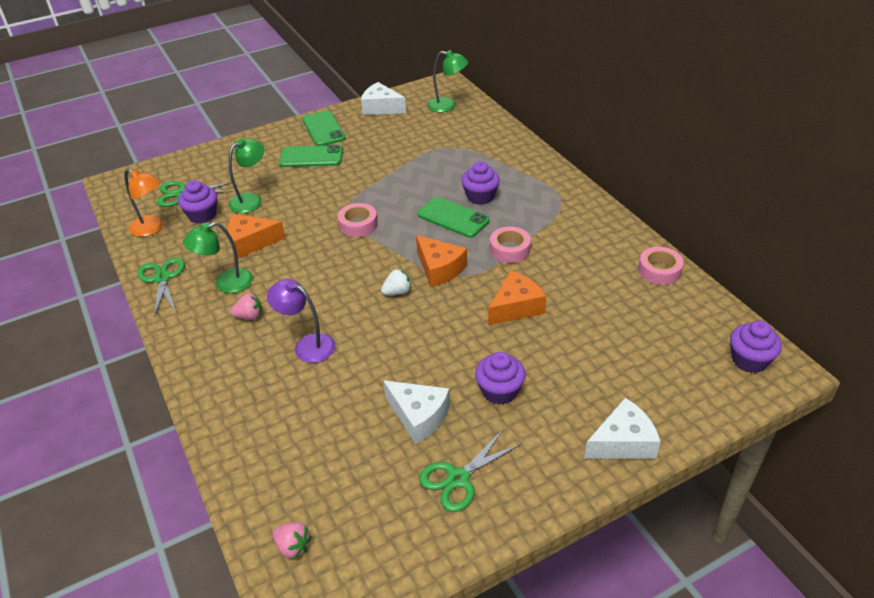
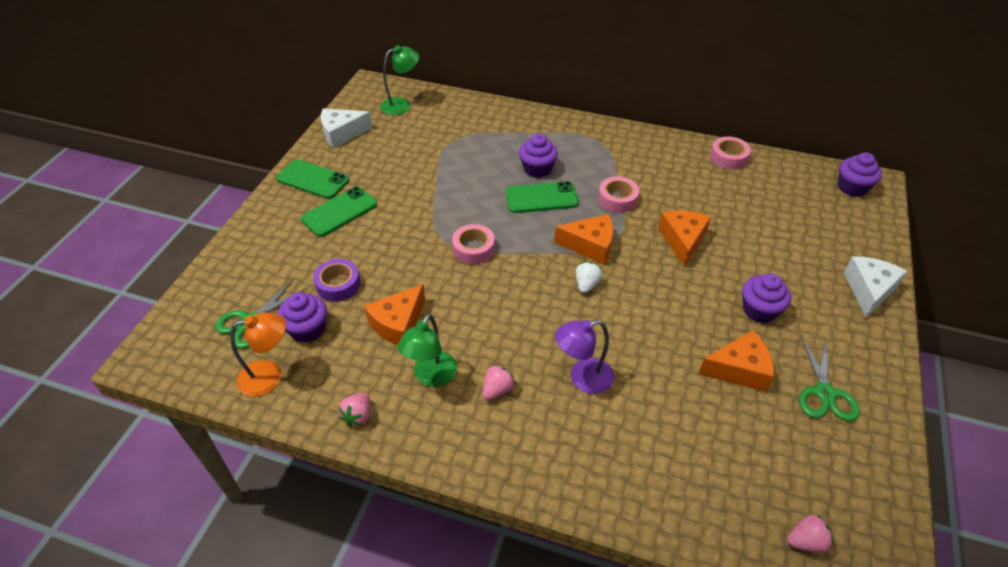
camera: 45 degrees left, 5 degrees up
(162, 278) = (358, 416): green scissors -> pink strawberry
(251, 200) = (338, 285): green lamp -> purple tape
(418, 416) = (739, 369): white cheese -> orange cheese

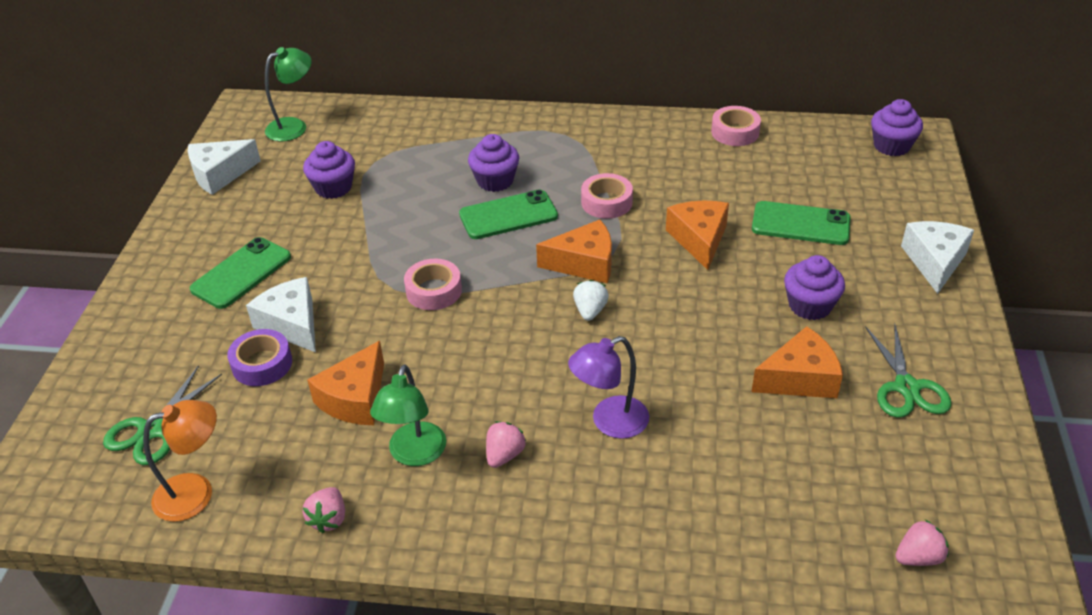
camera: 10 degrees left, 5 degrees down
(307, 329) = (233, 426): purple cupcake -> purple cupcake (333, 188)
(313, 180) = (194, 238): green phone -> green phone (800, 224)
(366, 257) = (292, 324): none -> white cheese

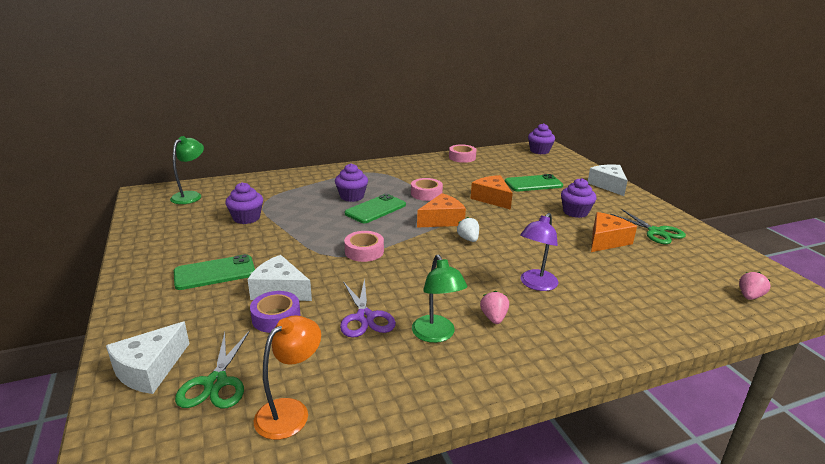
camera: 30 degrees left, 15 degrees down
(220, 174) = (152, 227): white cheese -> white cheese (150, 369)
(241, 273) = (215, 273): green phone -> green phone turned 60 degrees clockwise
(329, 519) = (413, 391): pink strawberry -> none
(355, 398) = (365, 317): orange cheese -> purple scissors

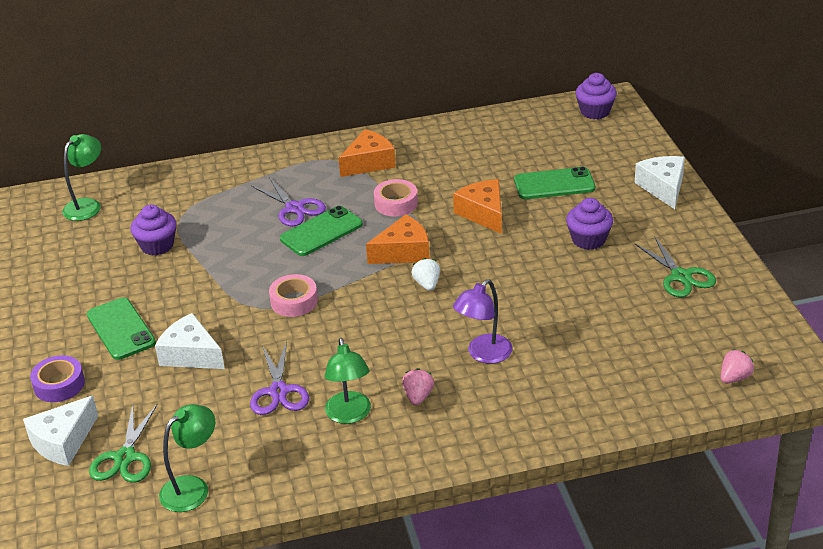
camera: 10 degrees right, 10 degrees up
(215, 273) = (121, 329): green phone -> green phone turned 75 degrees clockwise
(276, 317) = (185, 388): purple tape -> purple tape (59, 384)
(290, 411) = (192, 487): orange lamp -> green lamp
(352, 196) = (294, 208): purple cupcake -> purple scissors
(462, 157) = (470, 127): pink tape -> none
(606, 241) = (605, 290): orange cheese -> orange cheese (369, 163)

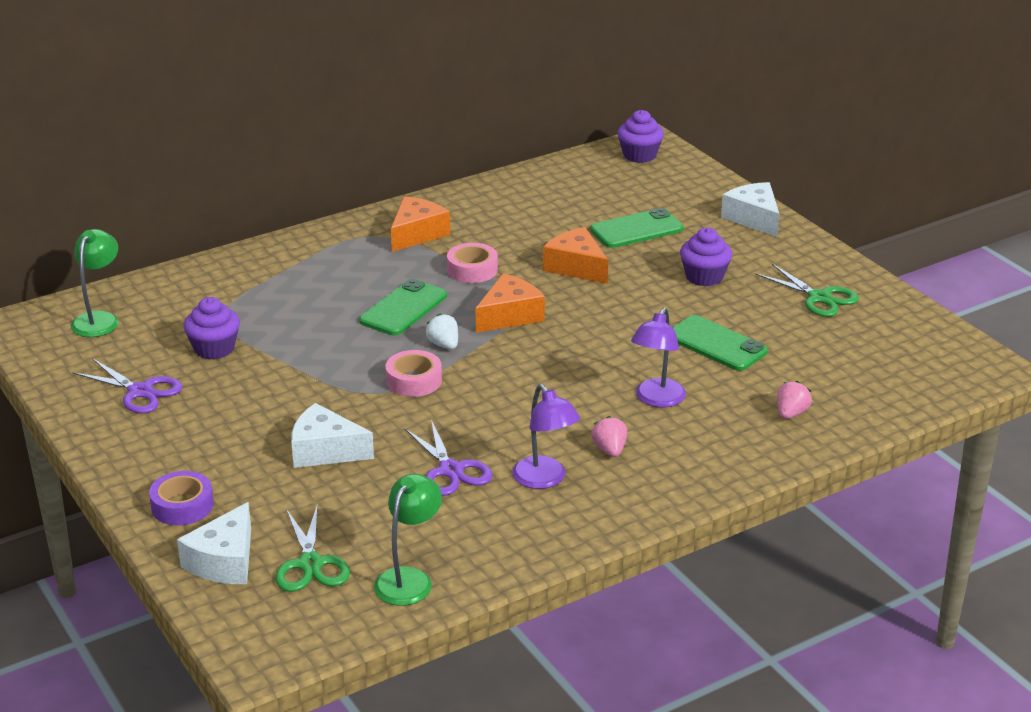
camera: 20 degrees left, 5 degrees down
(121, 329) = (223, 439): green phone -> green phone (716, 344)
(294, 208) = (357, 289): purple scissors -> purple scissors (140, 391)
(349, 415) = (545, 480): green lamp -> purple lamp
(427, 284) = (555, 343): white strawberry -> white strawberry (444, 345)
(734, 378) = (925, 381): pink strawberry -> pink strawberry (791, 413)

